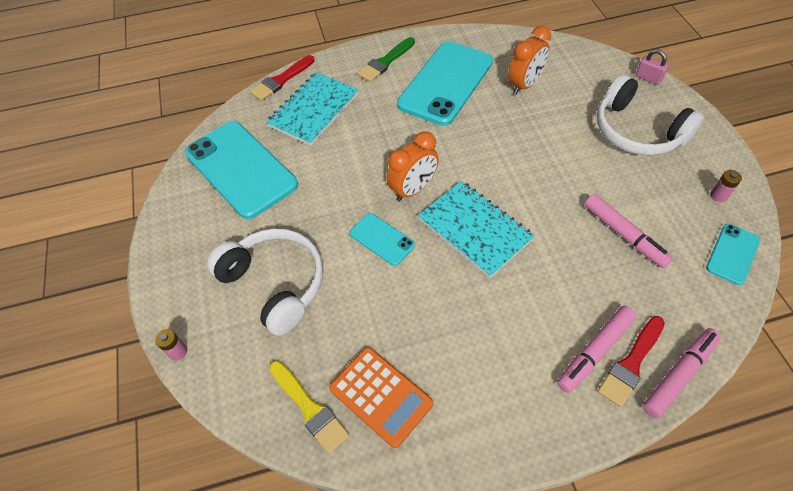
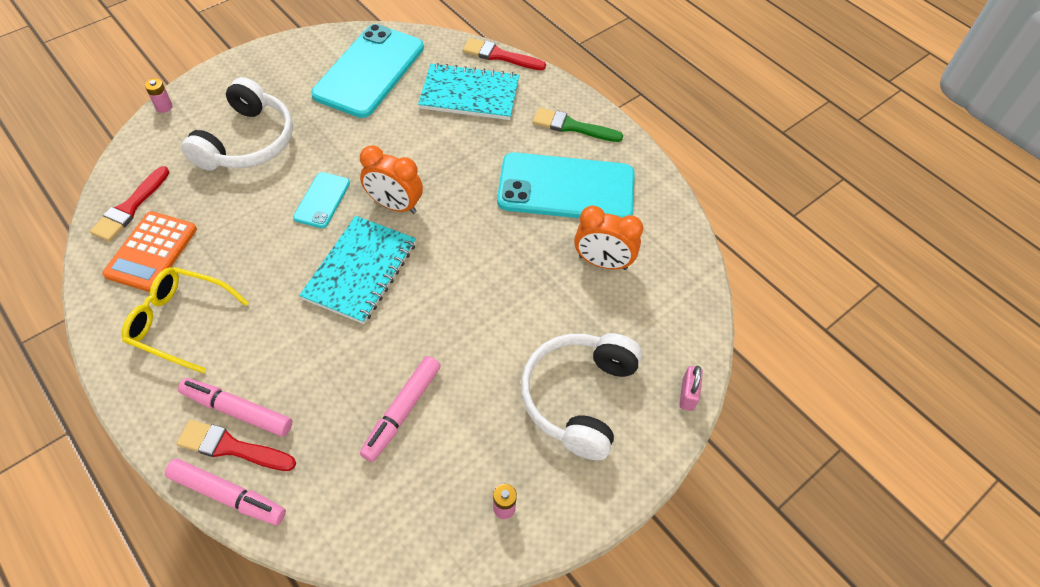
camera: 60 degrees right, 0 degrees up
(309, 408) = (130, 207): yellow brush -> red brush
(480, 383) = (180, 322): none -> yellow glasses
(732, 254) = (413, 534): turquoise phone -> none

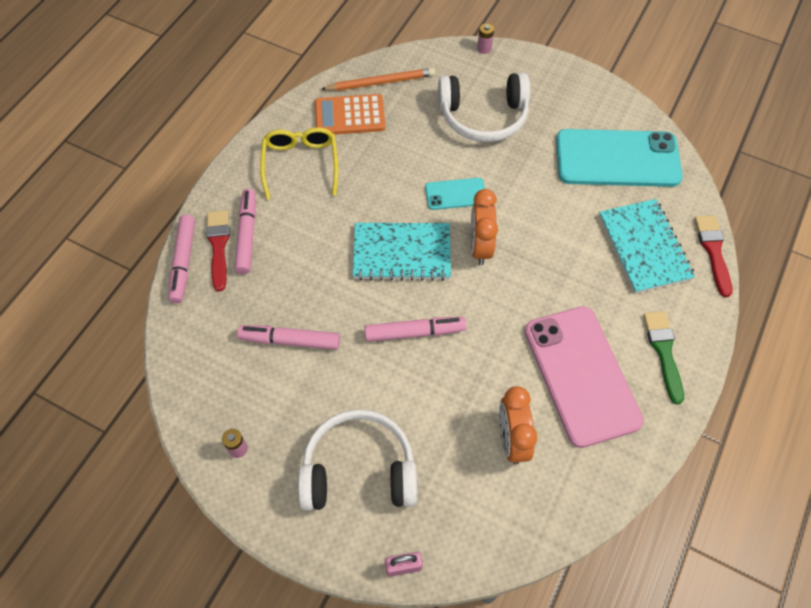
camera: 70 degrees right, 5 degrees up
(130, 207) = (380, 82): red brush -> orange pencil
(456, 295) = (414, 332): none -> pink marker
(566, 188) = (581, 375): turquoise phone -> pink phone

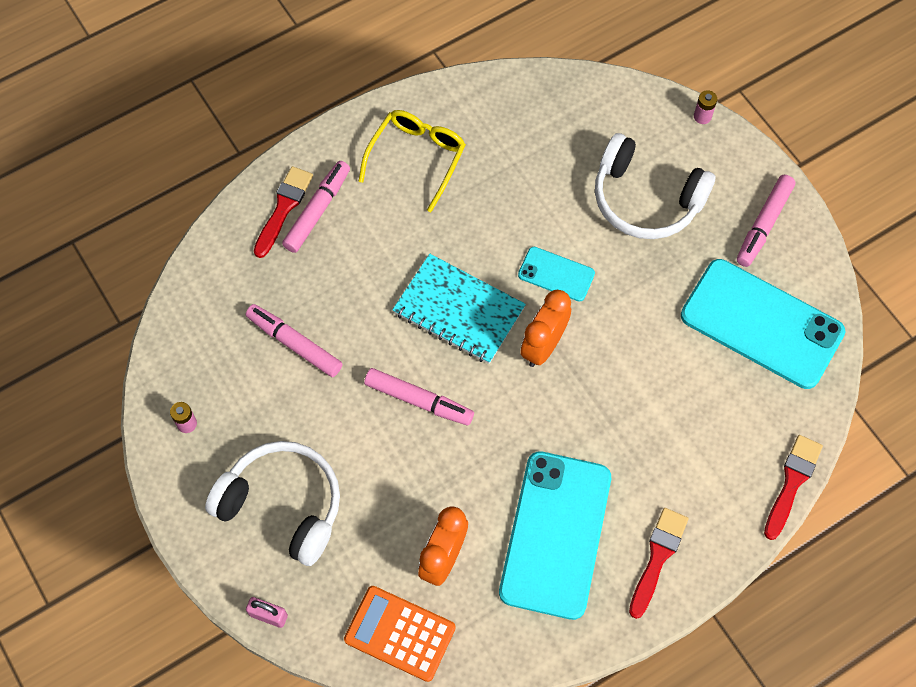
camera: 30 degrees right, 5 degrees up
(183, 262) = (241, 208): pink marker -> pink marker (764, 224)
(350, 116) = (501, 127): orange calculator -> orange calculator (400, 633)
(380, 82) = (559, 102): orange pencil -> none
(581, 375) = (555, 534): pink phone -> turquoise phone
(644, 247) = (718, 438): turquoise notebook -> none
(663, 351) = (657, 558): green brush -> red brush

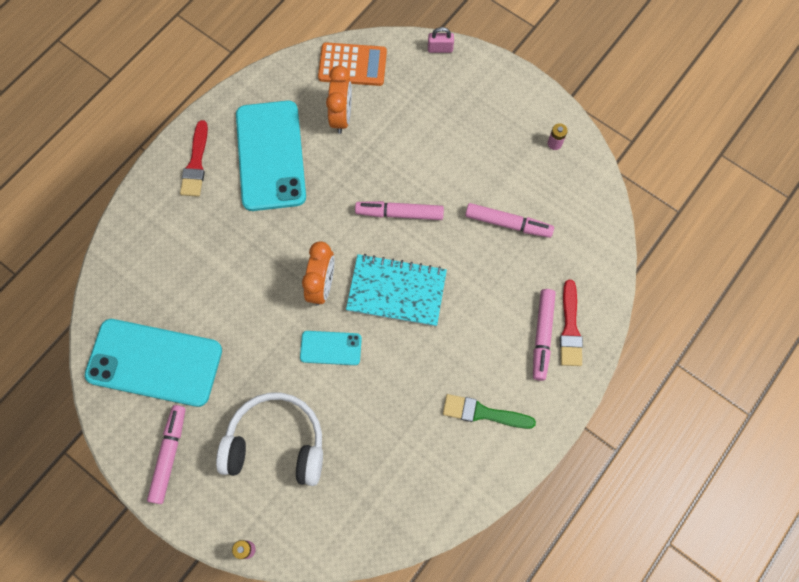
camera: 160 degrees right, 5 degrees up
(282, 505) = (462, 114): white headphones -> none
(416, 158) = (483, 413): yellow glasses -> green brush
(792, 482) = (109, 245): red brush -> none

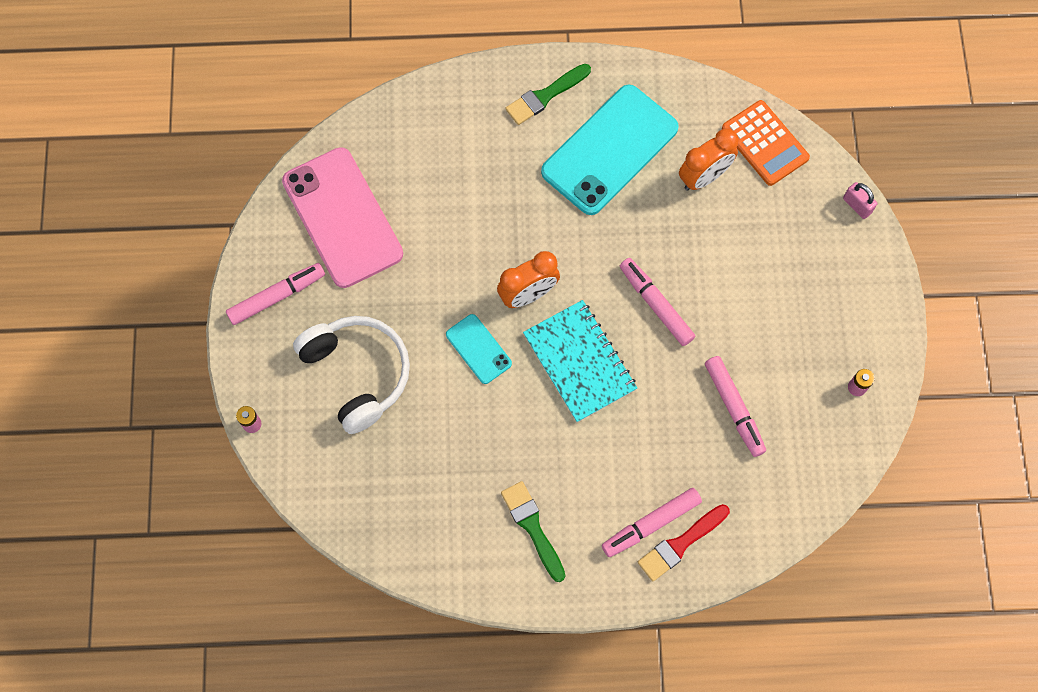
camera: 50 degrees right, 0 degrees up
(154, 362) = (342, 218): turquoise phone -> pink phone
(196, 163) = (545, 96): red brush -> green brush

